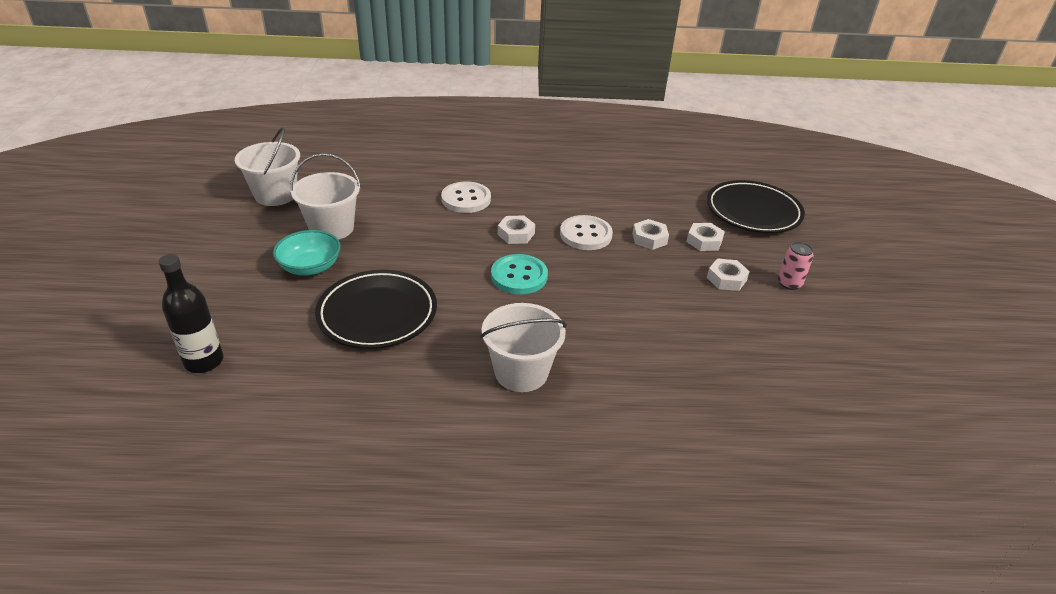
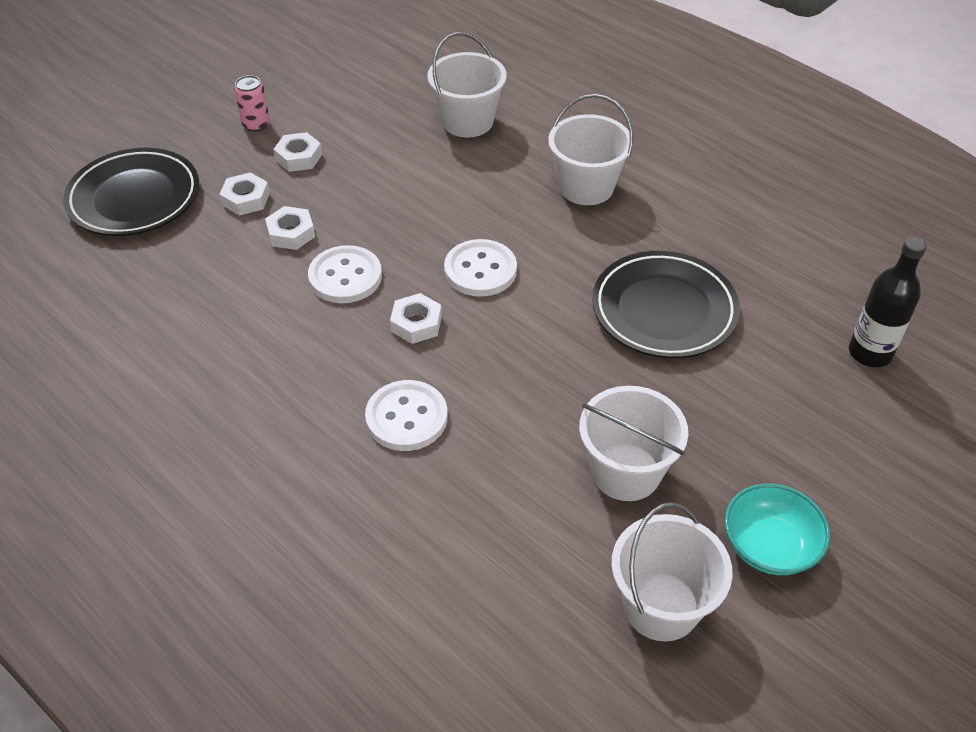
camera: 135 degrees left, 10 degrees up
(310, 267) = (695, 417): turquoise bowl -> turquoise bowl (769, 546)
(519, 276) = (480, 270): turquoise button -> white button
(678, 374) = (467, 121): none -> white bucket

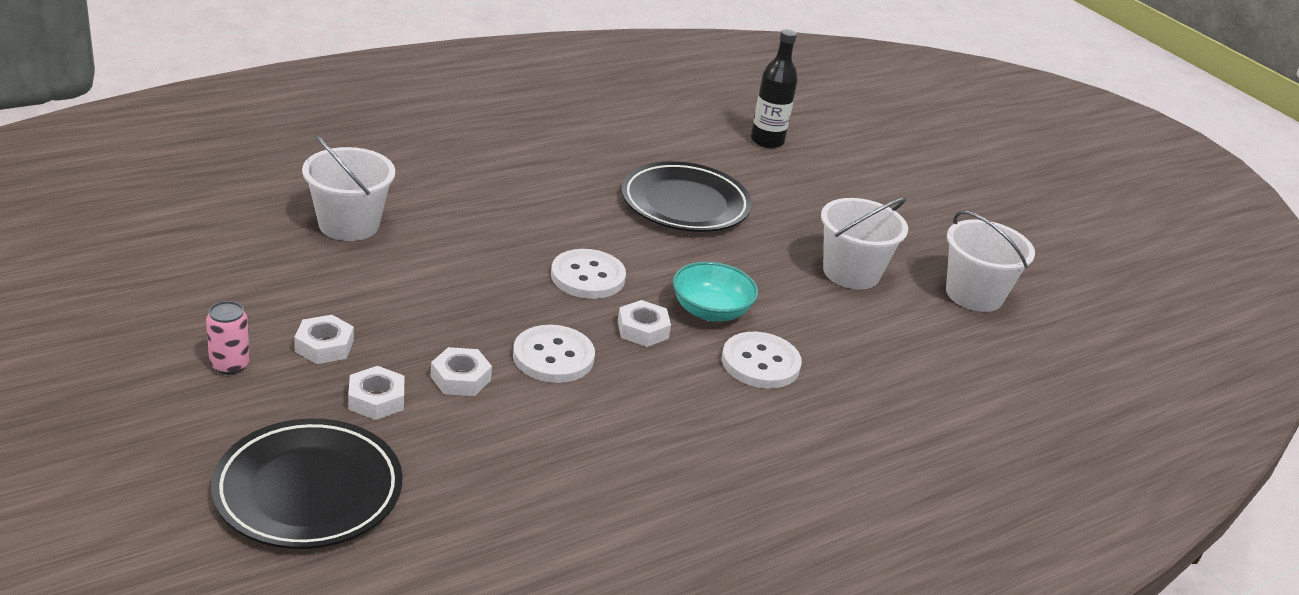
camera: 80 degrees left, 15 degrees down
(586, 187) = (504, 192): white bucket -> none
(769, 546) = (930, 237): turquoise bowl -> turquoise bowl (710, 311)

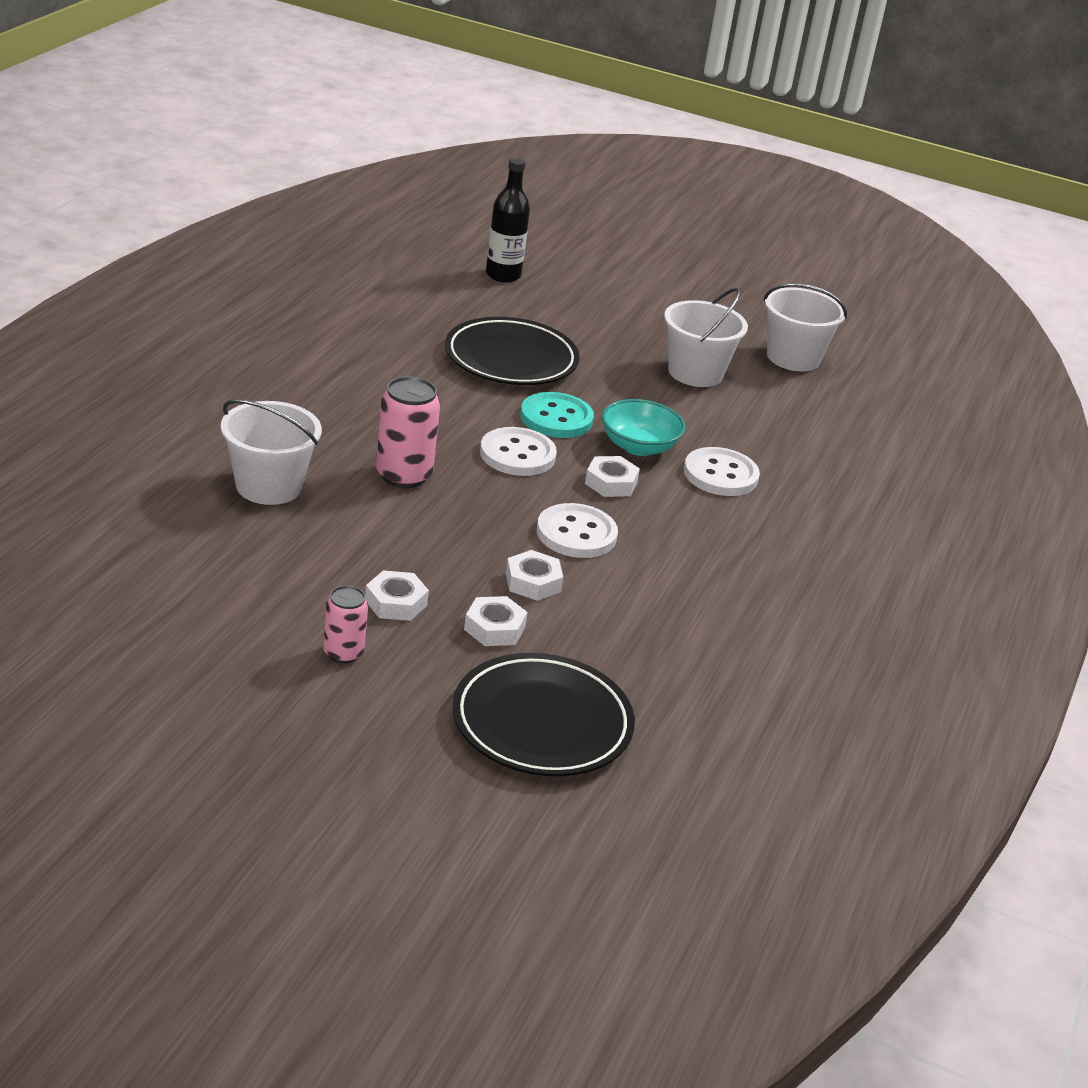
camera: 35 degrees left, 0 degrees up
(467, 256) = (403, 475): none -> pink can
(663, 262) = (556, 418): none -> turquoise button

